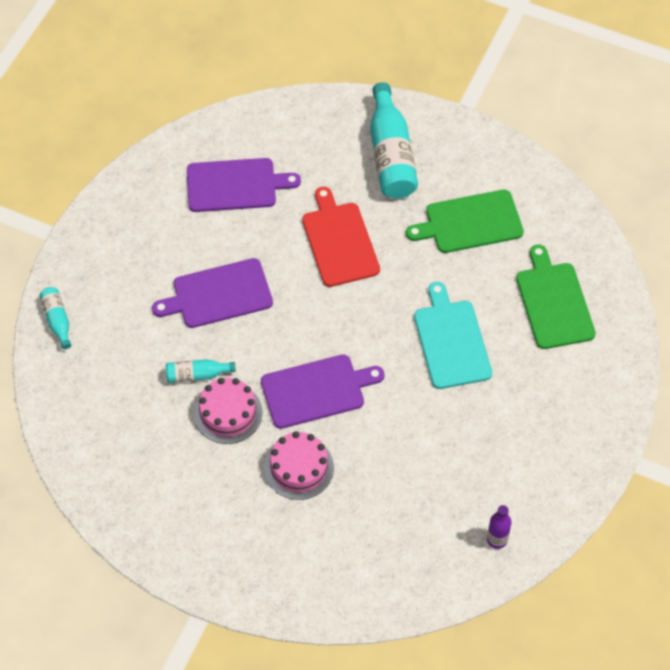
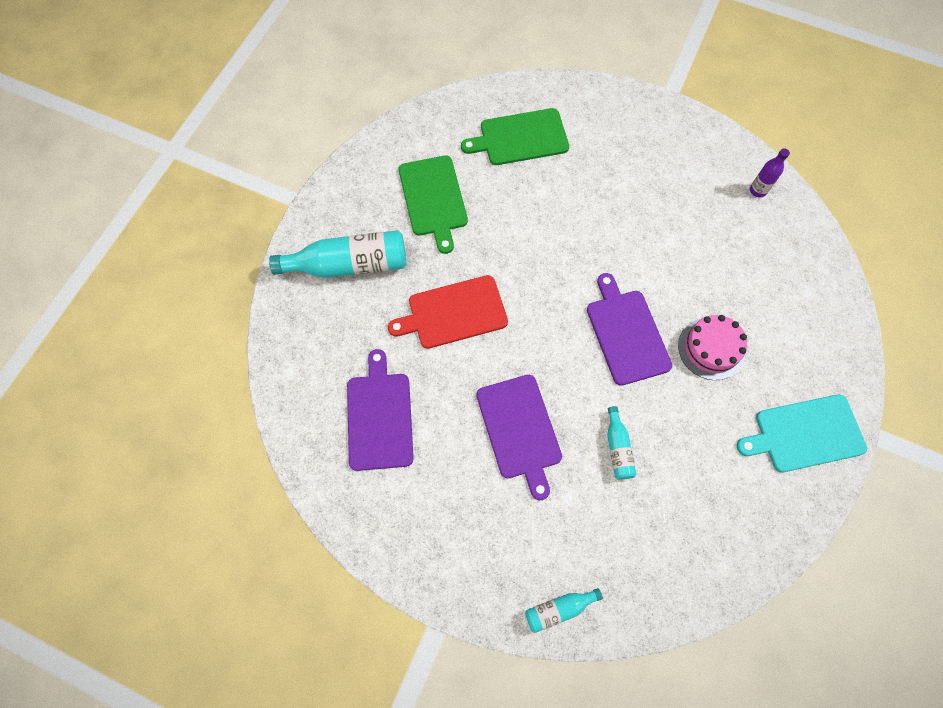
camera: 90 degrees left, 10 degrees up
(228, 413) = (659, 416): pink cake -> none
(451, 341) = (564, 218): turquoise cutting board -> turquoise cutting board (805, 434)

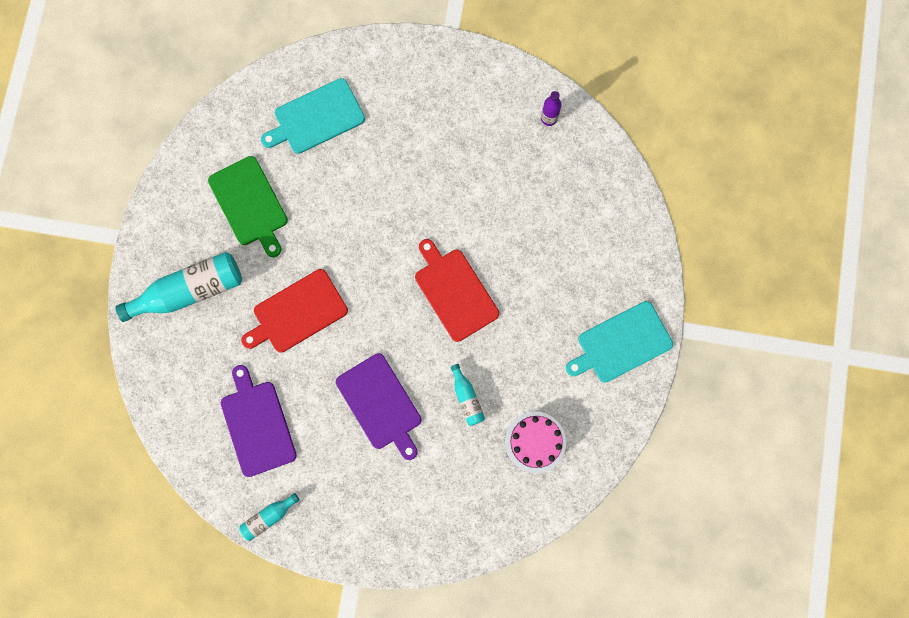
camera: 15 degrees left, 10 degrees up
(520, 138) = (316, 118): green cutting board -> turquoise cutting board
(559, 609) = (445, 543): turquoise bottle -> turquoise bottle (269, 517)
(626, 333) = (454, 292): purple cutting board -> red cutting board
(711, 348) = (531, 287): pink cake -> pink cake (535, 442)

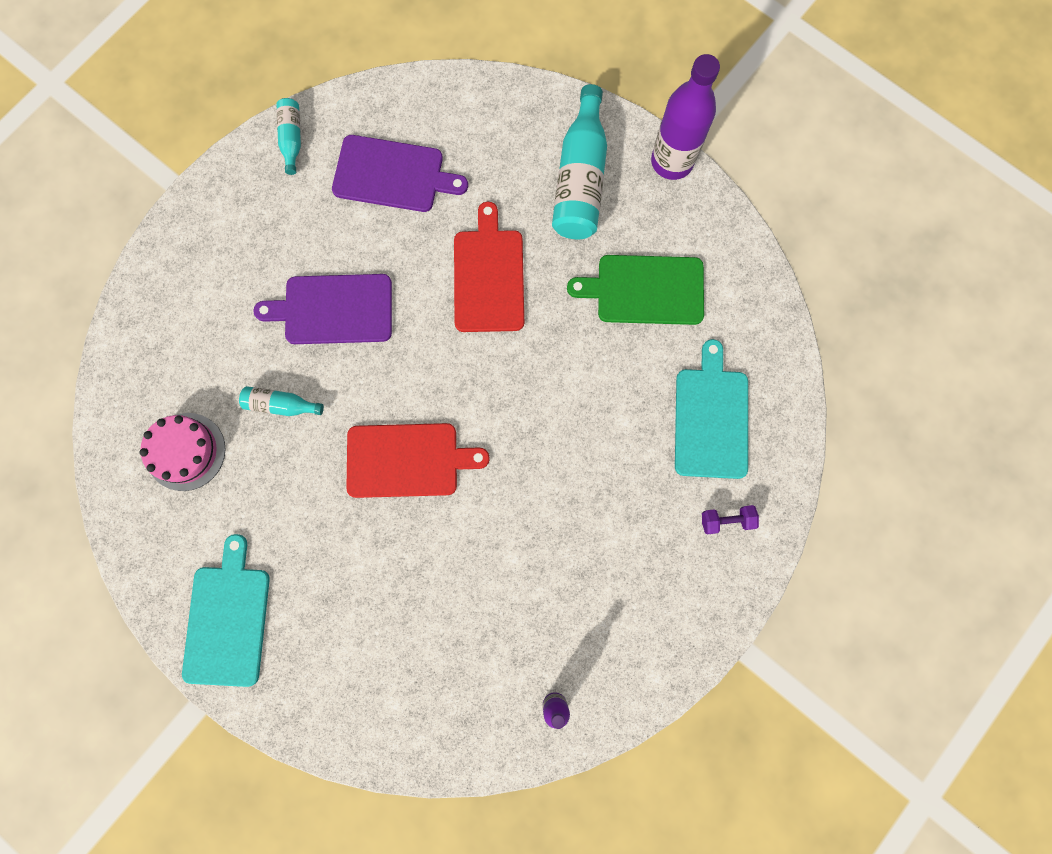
camera: 120 degrees right, 0 degrees up
(142, 236) = (672, 161): none -> purple bottle
(378, 76) = (726, 520): none -> purple dumbbell

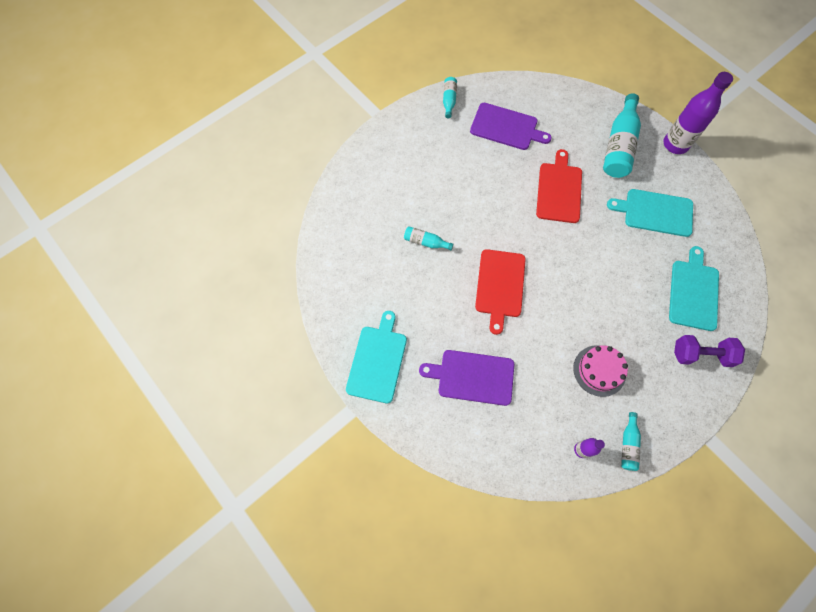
camera: 10 degrees right, 10 degrees down
(186, 451) = (365, 259): pink cake -> pink cake (599, 370)
(334, 309) = (463, 194): purple cutting board -> purple cutting board (472, 377)
(407, 460) = (500, 286): red cutting board -> red cutting board turned 90 degrees clockwise
(623, 684) = (628, 445): none -> turquoise bottle
(645, 290) = (655, 212): green cutting board -> turquoise cutting board
(726, 520) = (701, 355): purple dumbbell -> purple dumbbell, size x1.71

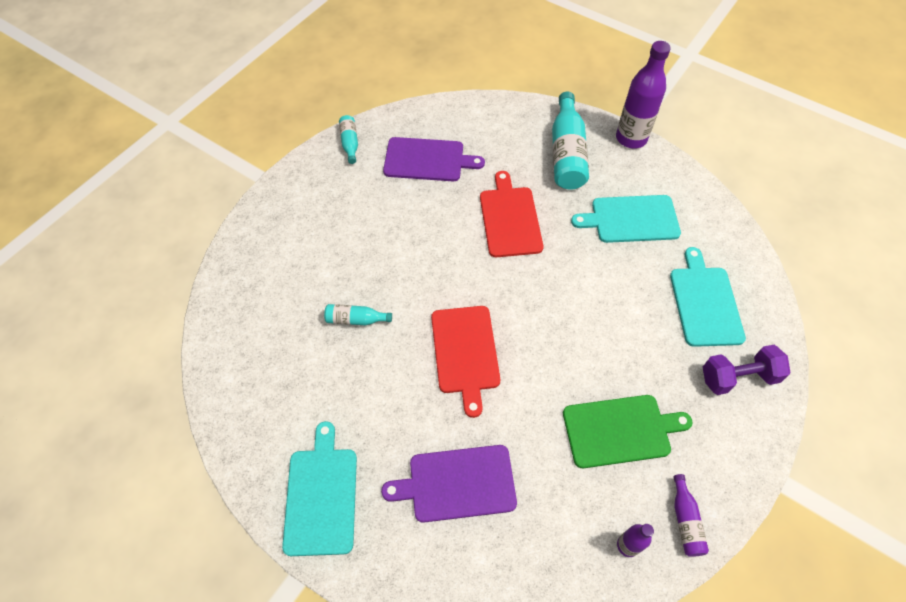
camera: 15 degrees left, 10 degrees down
(599, 370) = (620, 430): pink cake -> green cutting board
(628, 445) = (685, 521): turquoise bottle -> purple bottle

